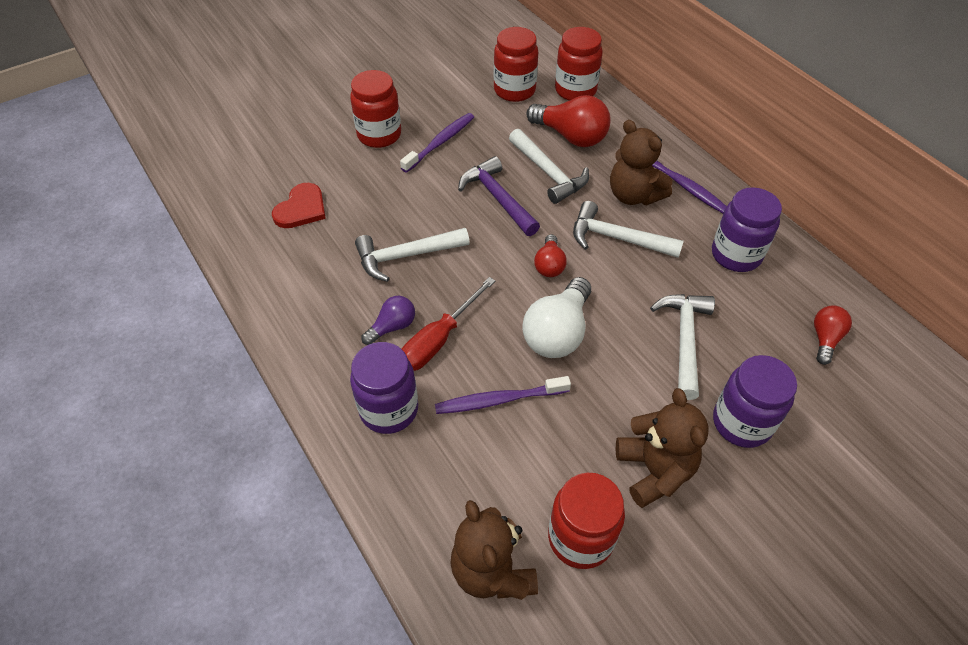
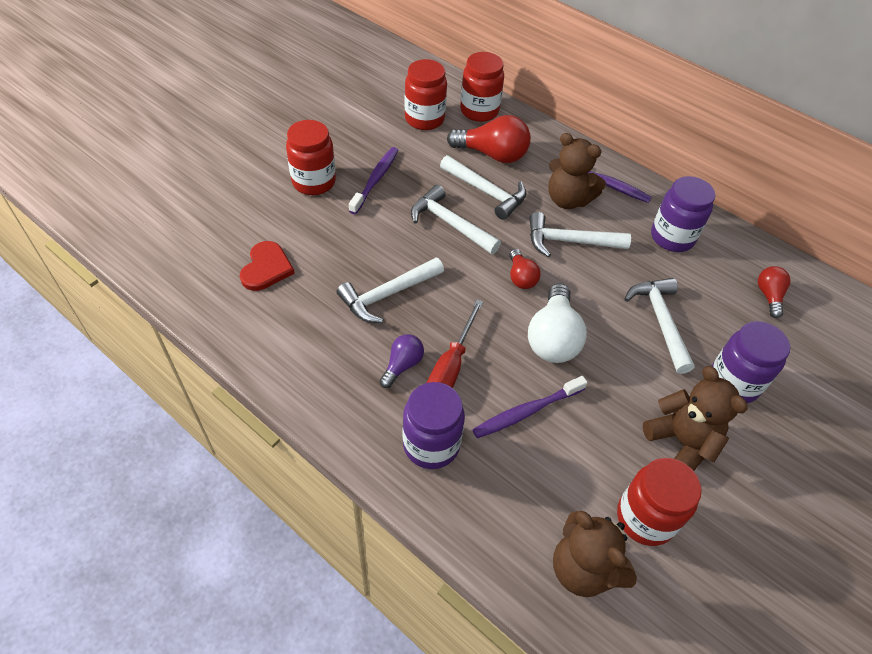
camera: 20 degrees left, 0 degrees up
(498, 198) = (450, 224): purple hammer -> white hammer

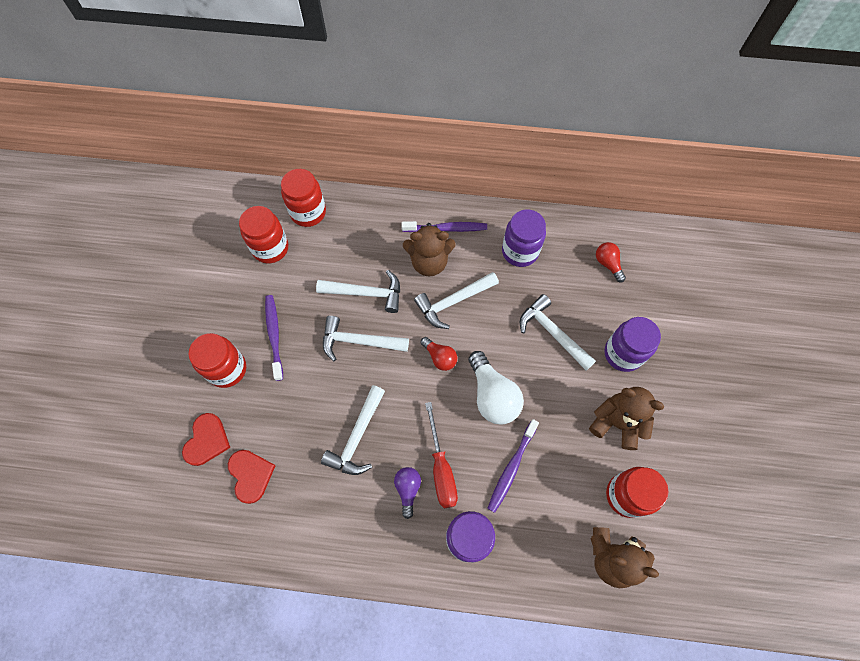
camera: 30 degrees left, 15 degrees up
(252, 222) = (207, 440): none -> red heart
(492, 154) = (347, 252): red light bulb -> none

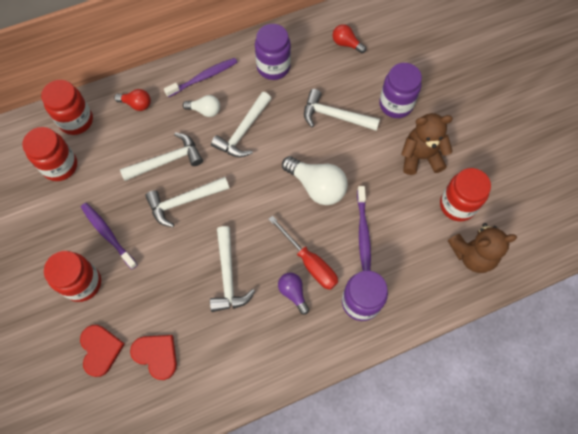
camera: 30 degrees left, 0 degrees up
(429, 262) = (205, 110): brown teddy bear -> white light bulb
(439, 357) = (258, 179): red light bulb -> red light bulb (136, 104)

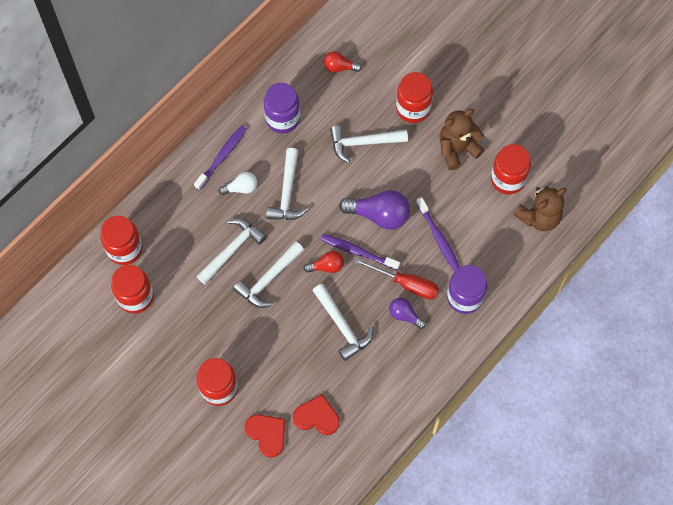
camera: 25 degrees left, 0 degrees up
(108, 234) = (217, 338): purple toothbrush -> purple toothbrush (358, 252)
(136, 104) = (173, 209): red light bulb -> red light bulb (326, 266)
(316, 186) = (379, 215): white light bulb -> purple light bulb
(396, 104) = (413, 108): purple jar -> red jar

